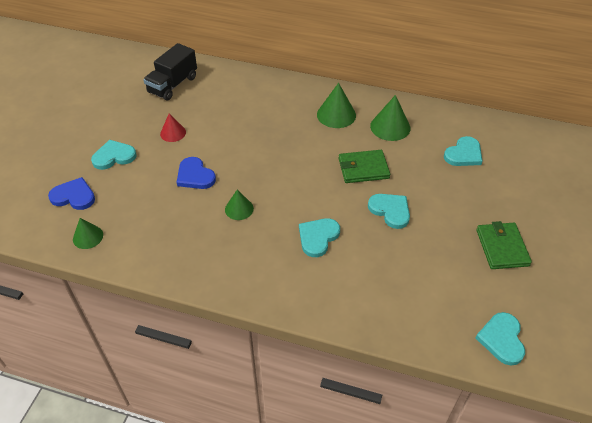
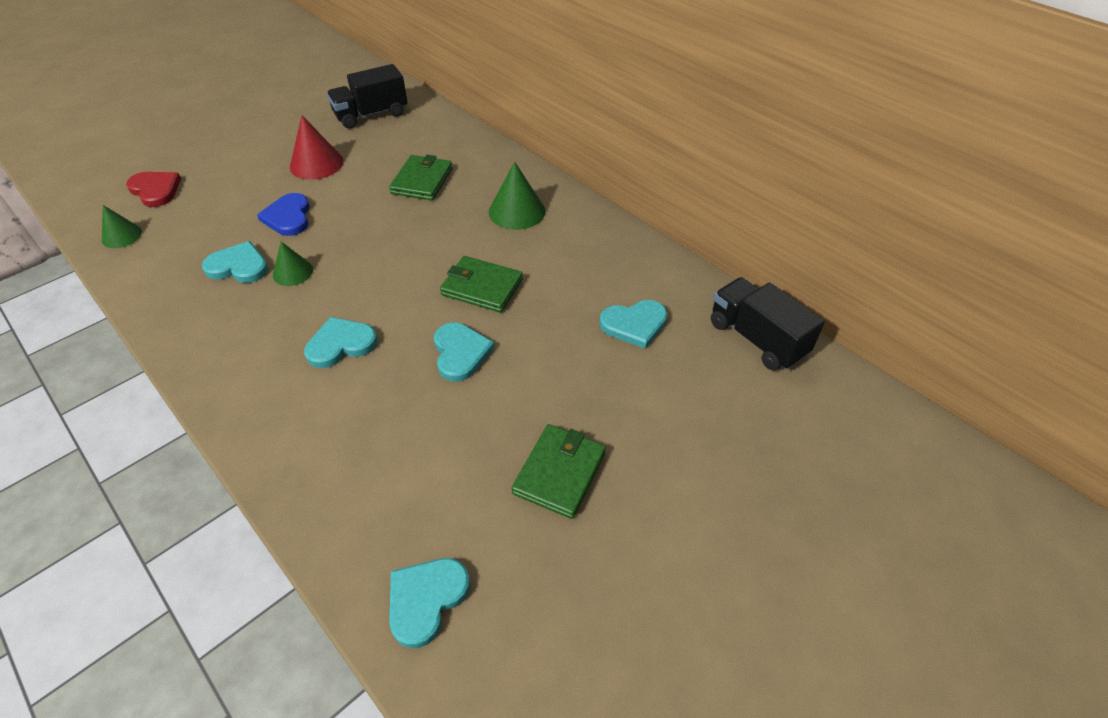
camera: 30 degrees right, 0 degrees up
(74, 196) = (155, 190): blue heart -> red heart
(114, 156) = (234, 166): turquoise heart -> turquoise heart (238, 266)
(173, 133) = (316, 164): red cone -> red cone, size x1.58
(257, 117) = (422, 181): none -> green wallet
(390, 127) = (569, 251): green cone -> none
(527, 136) = (757, 339): none -> black truck

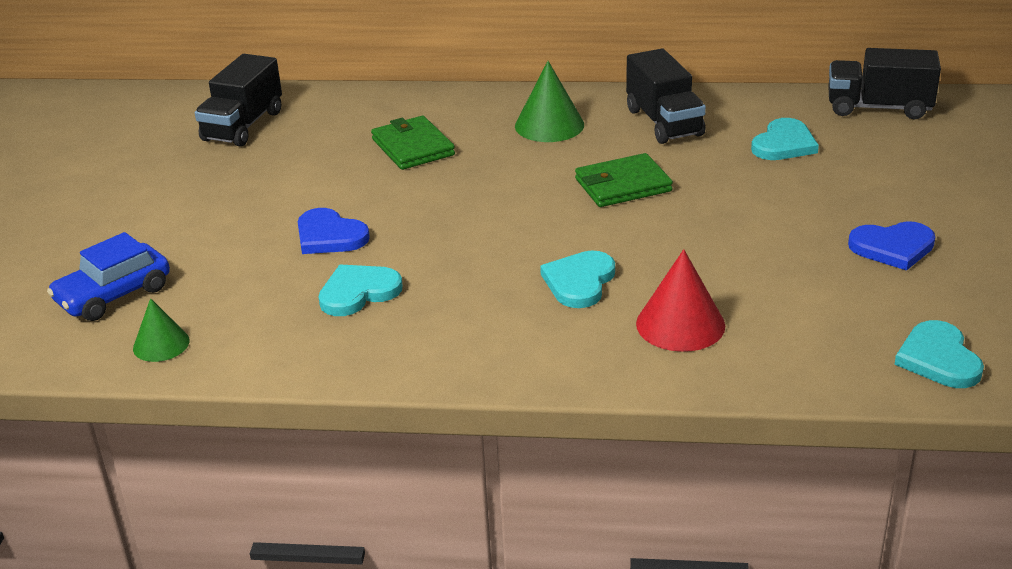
camera: 40 degrees left, 15 degrees down
(155, 190) = (114, 295): red heart -> blue car
(293, 272) = (426, 267): green cone -> none
(316, 164) = (267, 187): red cone -> red cone (680, 324)
(460, 353) = (690, 230): turquoise heart -> none
(559, 472) = (892, 247): green wallet -> blue heart
(586, 253) = (664, 122): none -> black truck

